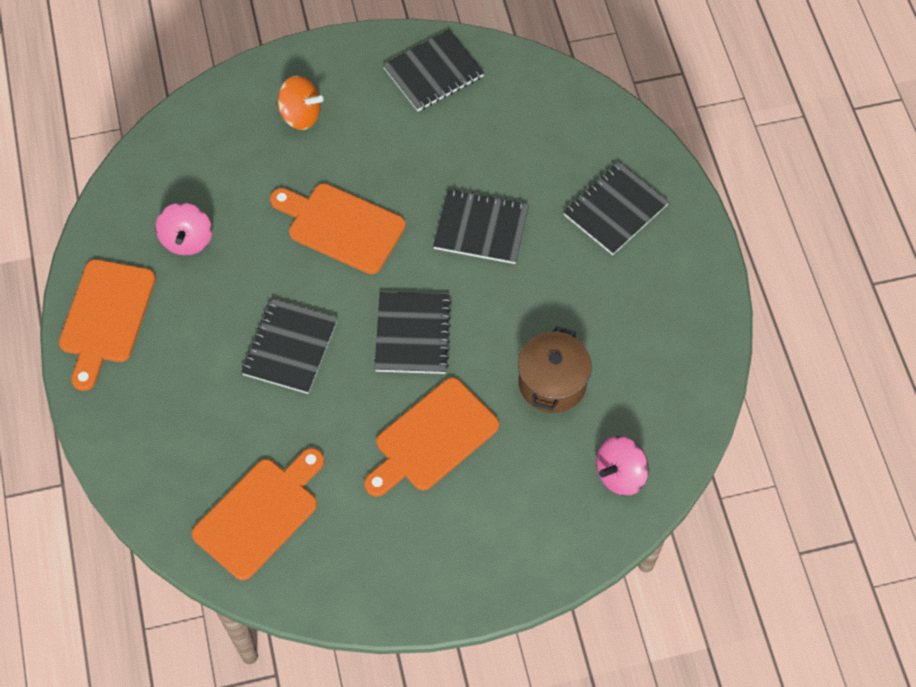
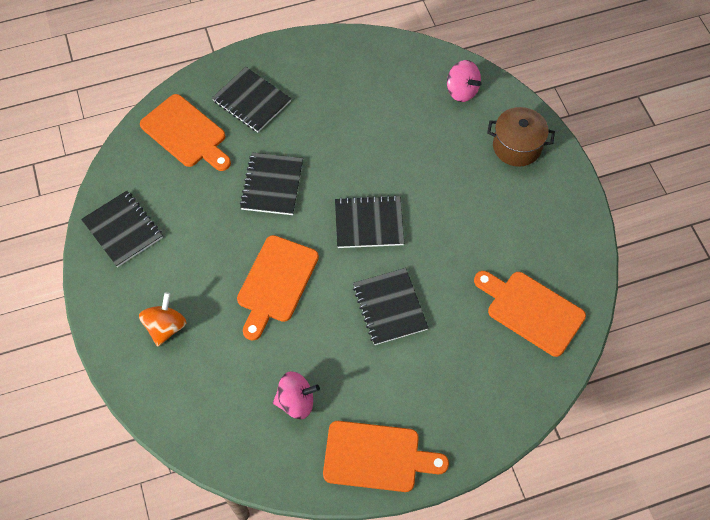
camera: 95 degrees left, 0 degrees up
(290, 347) = (389, 307): black notebook -> black notebook turned 60 degrees clockwise
(432, 438) = (452, 203): orange cutting board -> orange cutting board (186, 133)
(552, 383) = (398, 133): brown pot -> brown pot (517, 146)

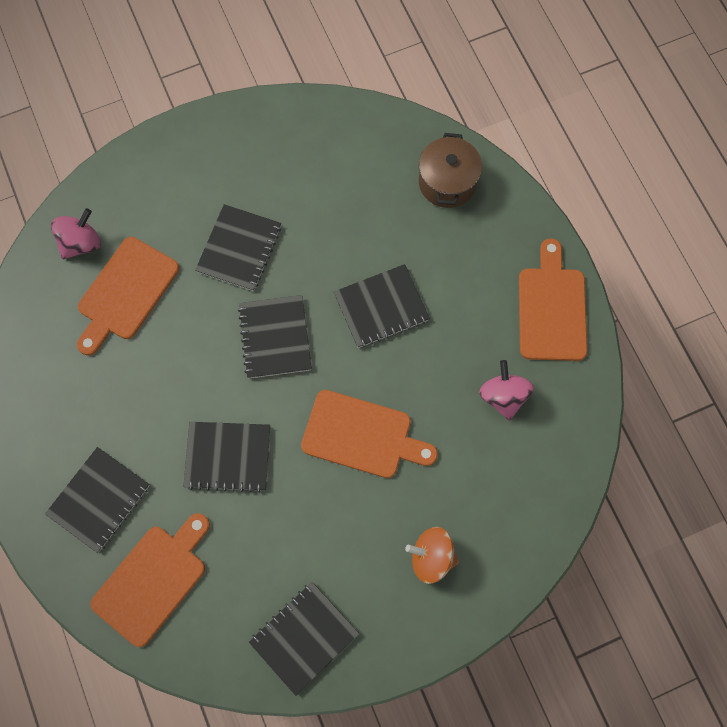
camera: 95 degrees left, 10 degrees up
(451, 201) = (239, 249): none -> black notebook
(517, 146) = (161, 180): brown pot -> brown pot (447, 182)
(531, 311) = (371, 165): orange cutting board -> orange cutting board (126, 293)

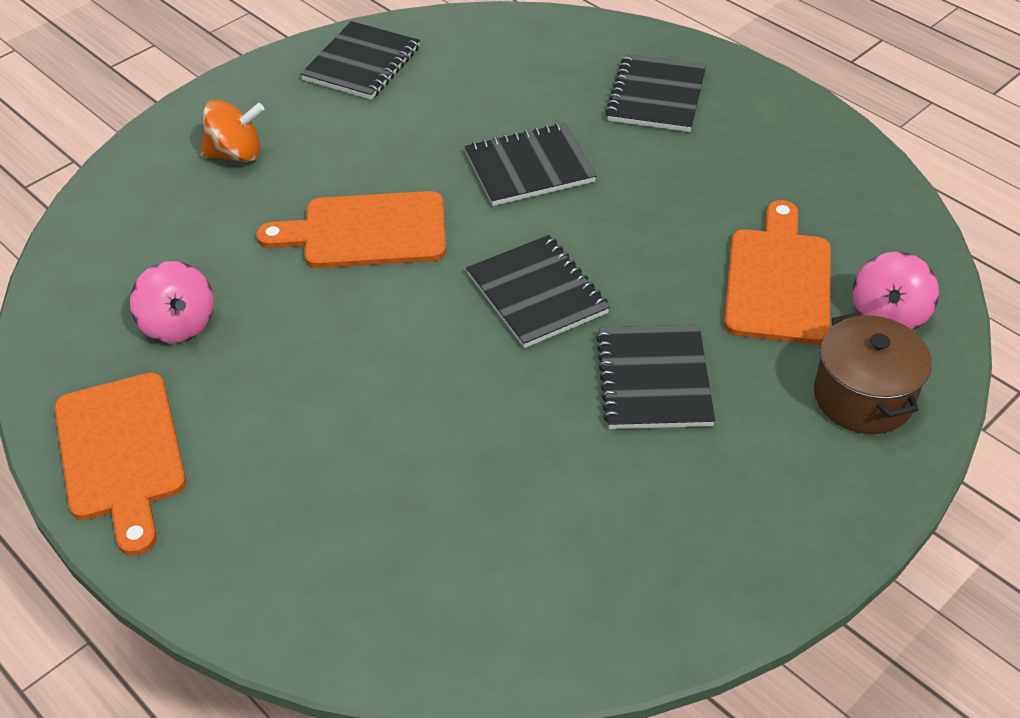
camera: 160 degrees right, 25 degrees down
(153, 580) = (552, 59): orange cutting board -> none
(381, 307) = (398, 373): black notebook -> none
(447, 182) = (353, 589): brown pot -> brown pot (863, 397)

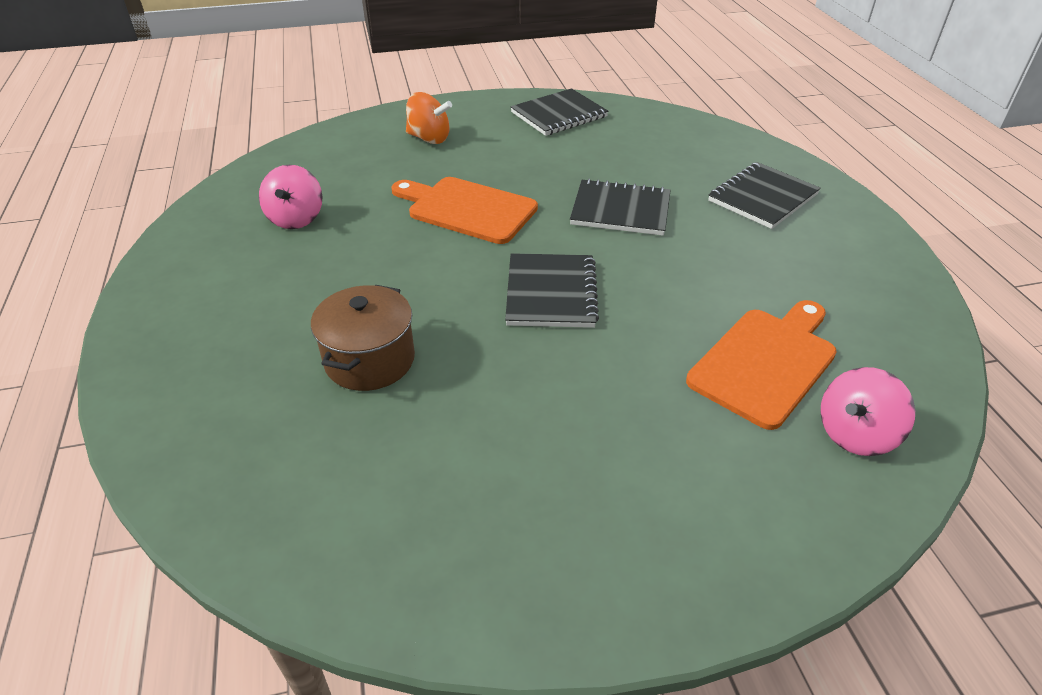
camera: 30 degrees right, 5 degrees down
(121, 453) = (184, 278): orange cutting board -> none
(654, 380) = (590, 392): black notebook -> none
(863, 397) = (776, 493): brown pot -> brown pot (370, 360)

